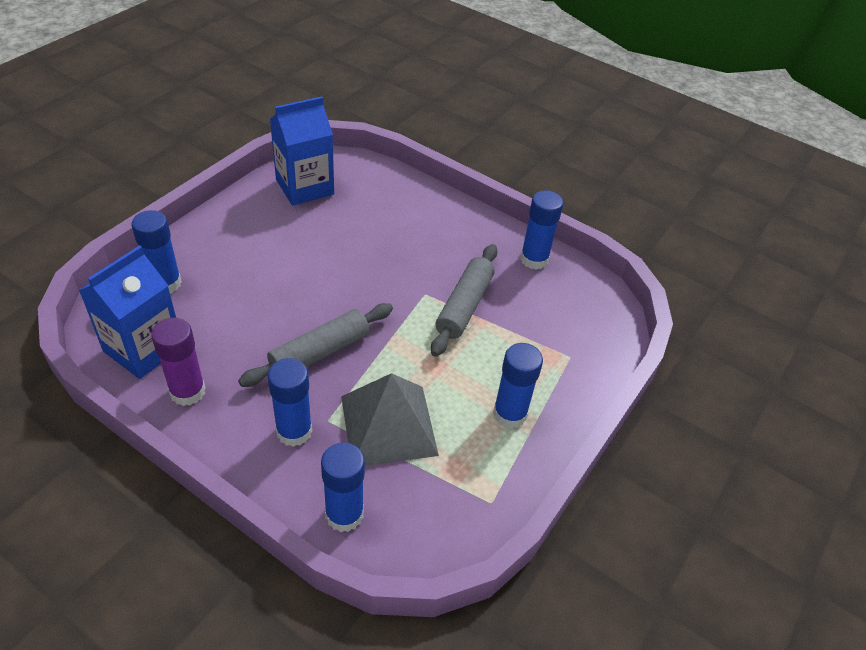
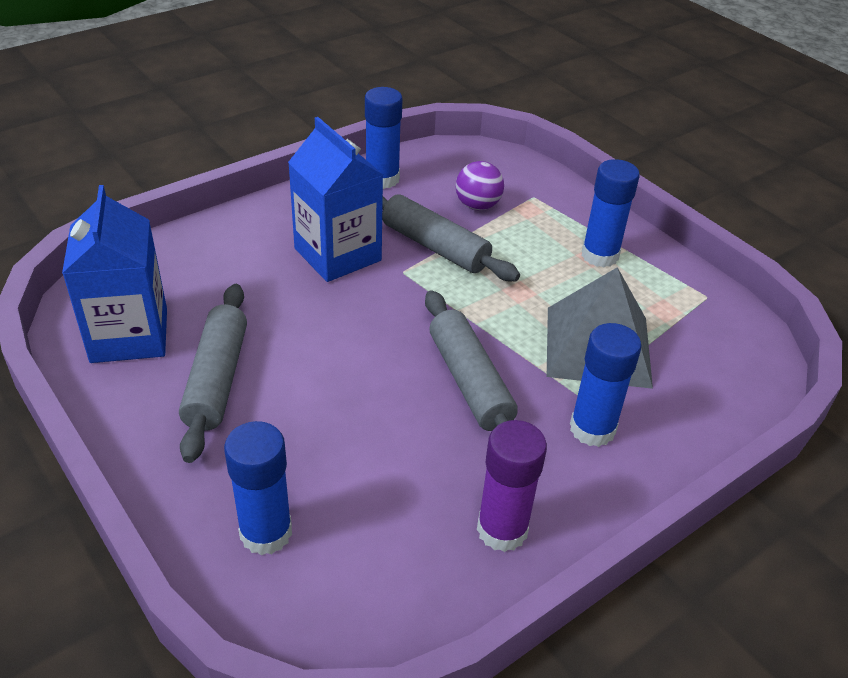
camera: 70 degrees left, 5 degrees down
(143, 348) = (401, 576): blue carton -> blue carton (337, 254)
(280, 232) = (217, 379): none -> grey rolling pin
(344, 514) = (715, 407): blue glue stick -> none
(533, 322) = (477, 206): none -> purple ball

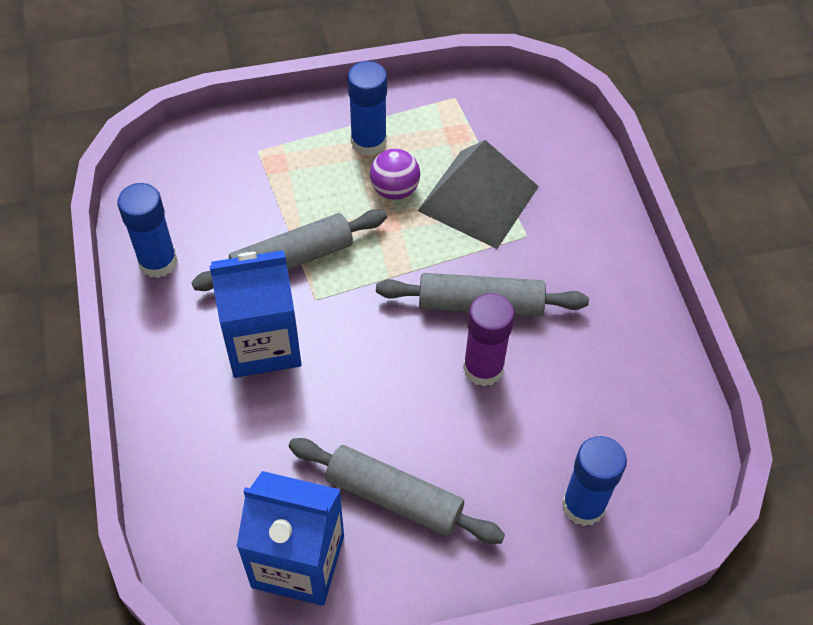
camera: 65 degrees left, 15 degrees up
(477, 206) = (248, 200): purple ball -> purple ball (394, 190)
(502, 530) = (635, 345): purple glue stick -> purple glue stick (483, 368)
(592, 429) = (563, 244): blue glue stick -> none

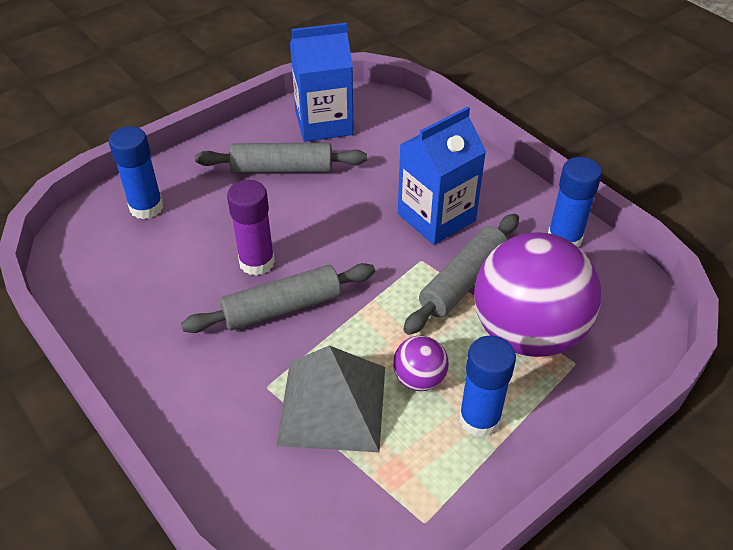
camera: 155 degrees right, 10 degrees down
(275, 189) = (527, 332): none -> purple ball

